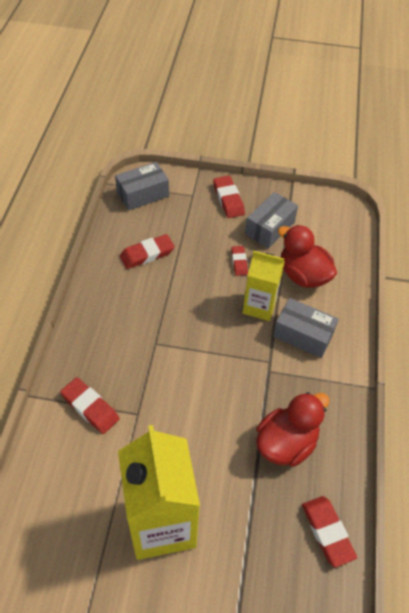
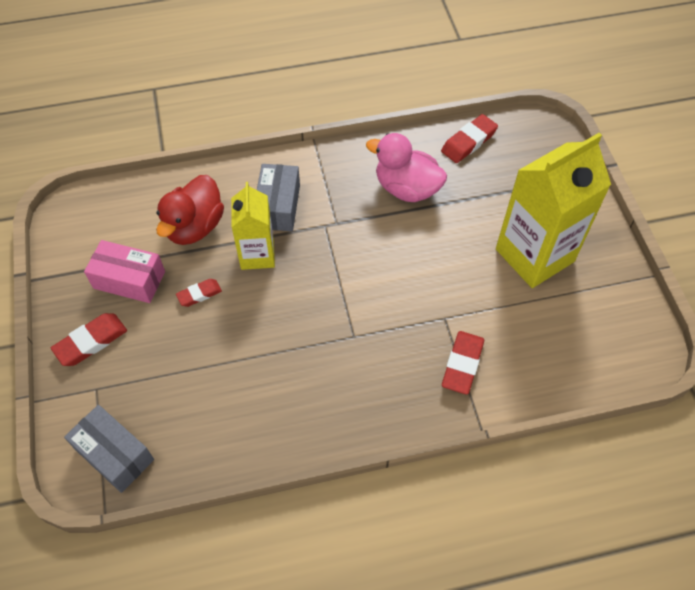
camera: 110 degrees left, 5 degrees up
(147, 254) = (226, 400): red eraser -> none
(270, 228) = (129, 280): grey box -> pink box
(286, 443) = (406, 188): red duck -> pink duck

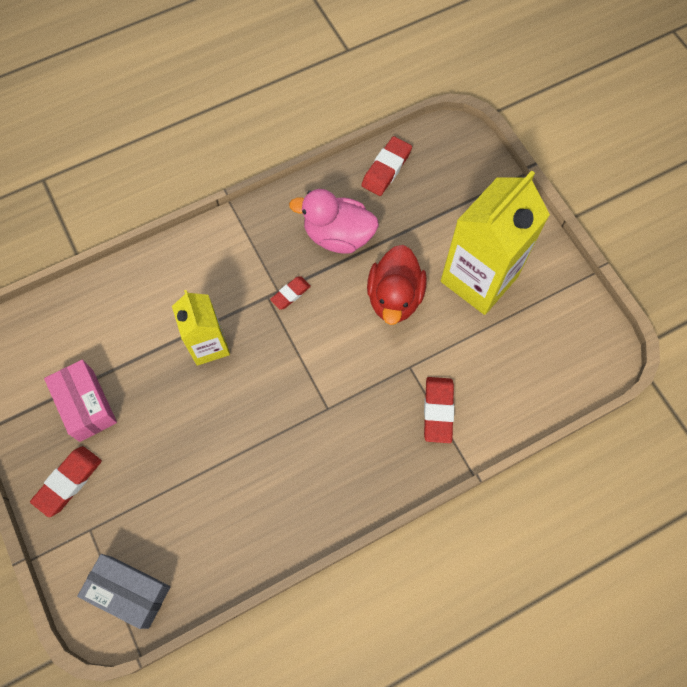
camera: 15 degrees left, 10 degrees up
(129, 280) = (86, 405): pink box -> pink box turned 60 degrees clockwise
(194, 227) = (135, 330): red duck -> red duck (394, 297)
(199, 294) = (163, 403): red eraser -> red eraser (290, 294)
(278, 206) = (214, 287): grey box -> none

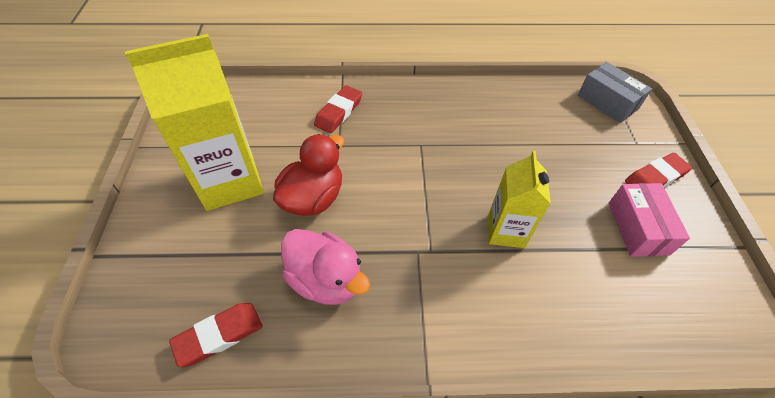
camera: 155 degrees left, 15 degrees down
(290, 294) = (406, 243): red eraser -> none

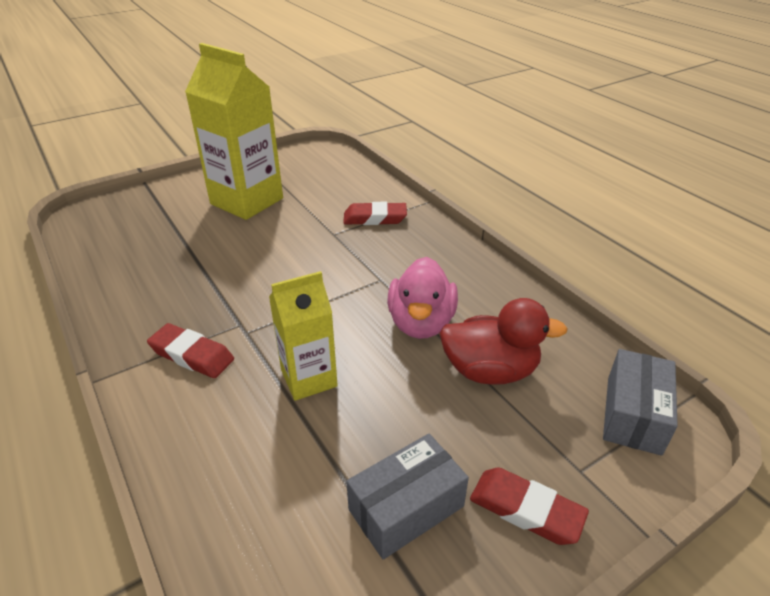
camera: 60 degrees right, 15 degrees down
(219, 335) = (102, 255): red eraser -> red eraser (192, 355)
(313, 198) = (259, 244): red duck -> red duck (490, 371)
(326, 280) = (177, 284): pink duck -> pink duck (421, 323)
(637, 228) = (406, 508): pink box -> grey box

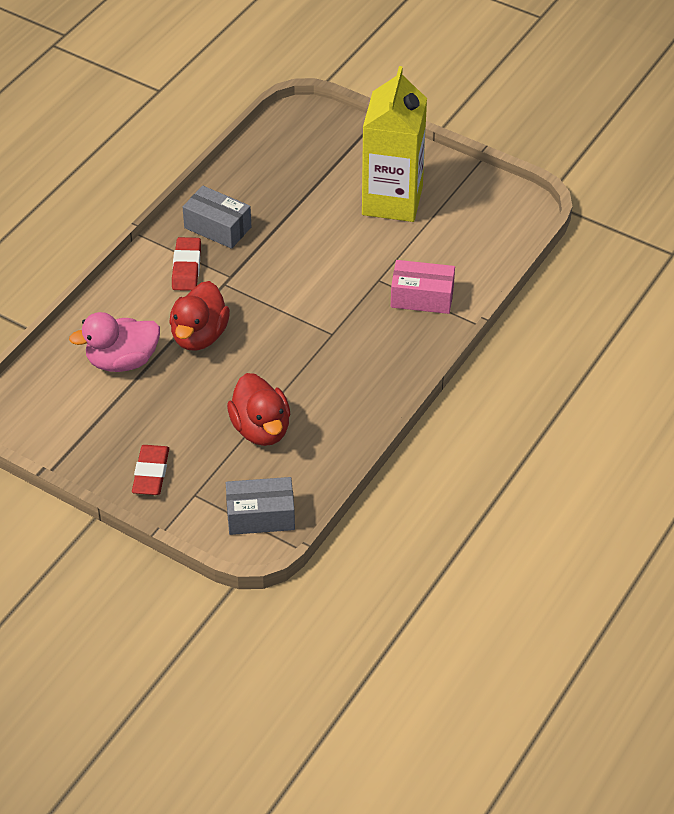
camera: 65 degrees right, 10 degrees up
(309, 378) = (199, 336): yellow carton -> red duck
(375, 218) = (422, 297): red eraser -> pink box
(406, 508) = (124, 419): grey box -> grey box (217, 227)
(421, 323) = (291, 375): pink duck -> pink duck (122, 361)

